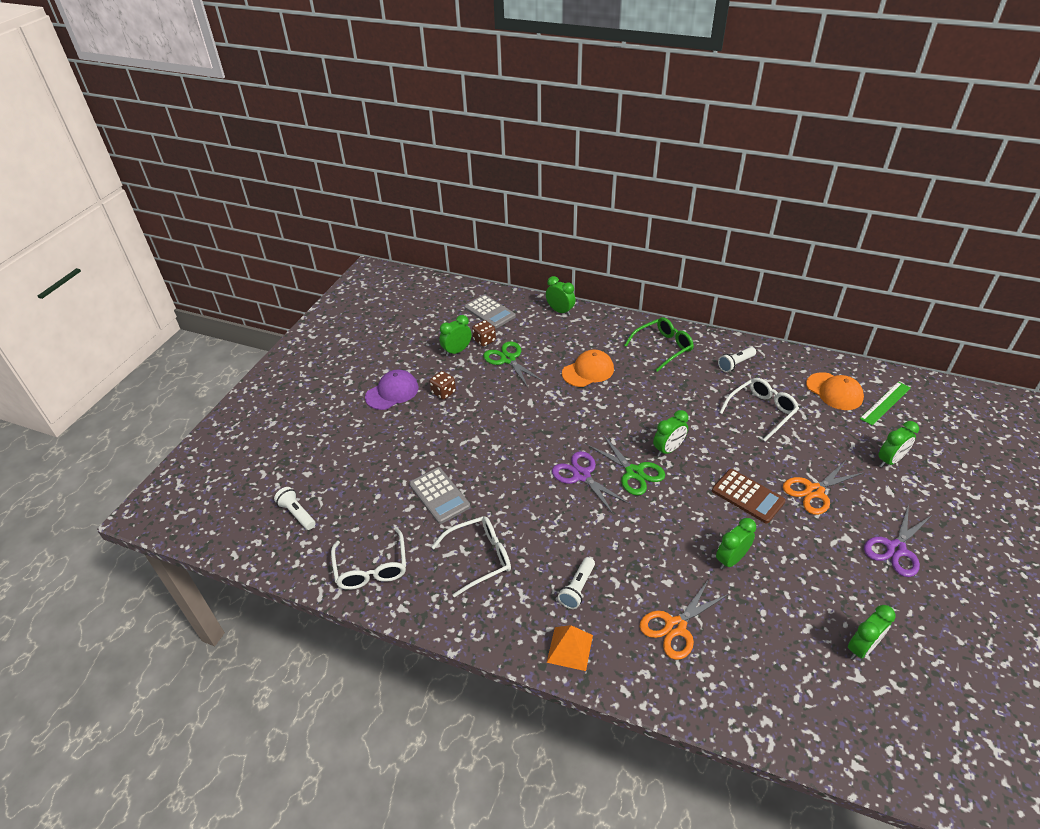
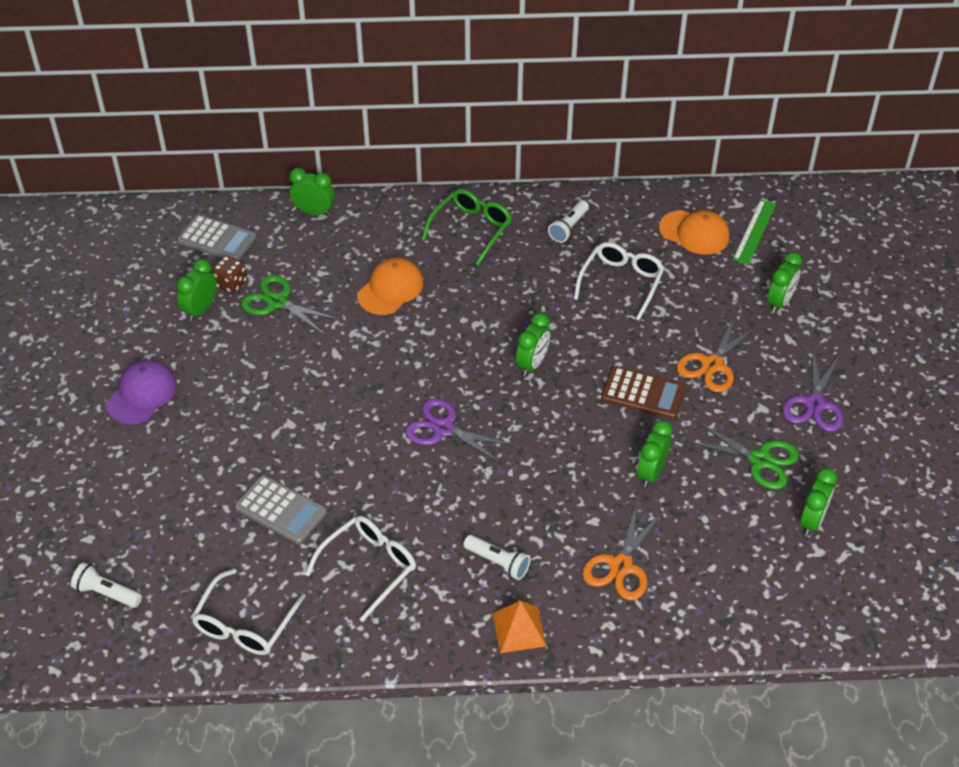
camera: 25 degrees left, 5 degrees up
(371, 569) = (244, 625): white glasses -> white glasses turned 60 degrees clockwise
(443, 392) = (213, 374): brown dice -> none
(577, 588) = (498, 562): white flashlight -> white flashlight turned 60 degrees counterclockwise
(634, 472) = (504, 406): green scissors -> green scissors (760, 460)

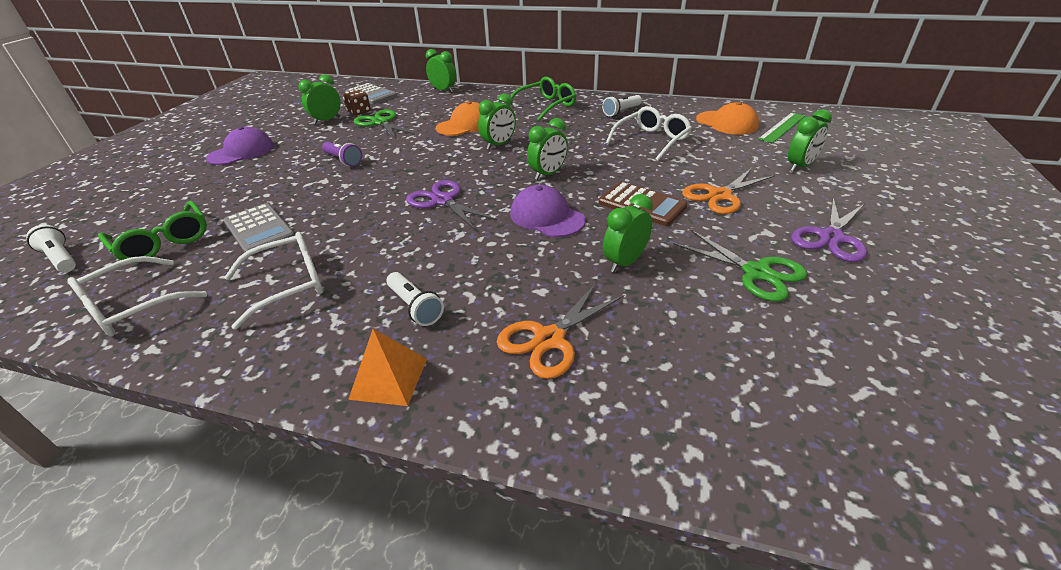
camera: 20 degrees right, 10 degrees down
(194, 548) = (163, 242): none -> green glasses
(286, 385) = (343, 160): none -> purple flashlight
(559, 430) = (547, 217): none -> purple cap
(812, 521) = (817, 342): green clock -> green clock (499, 145)

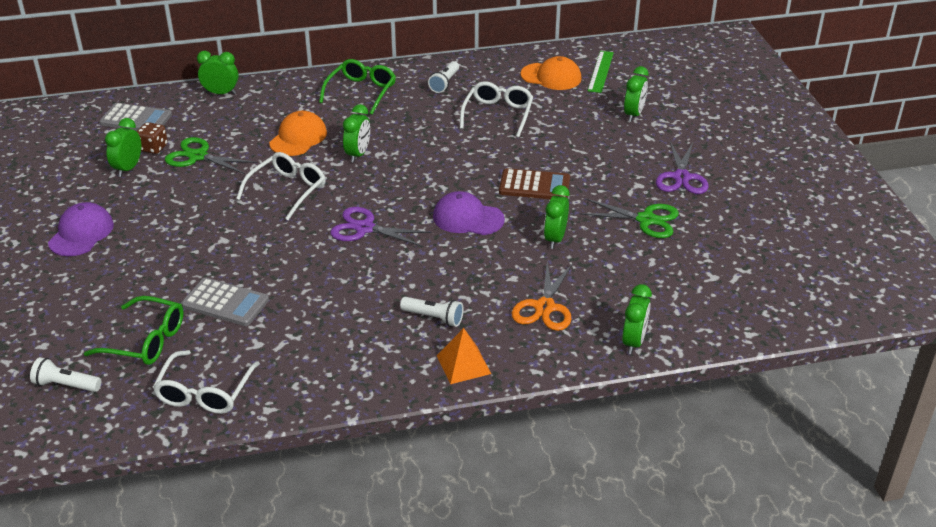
camera: 30 degrees left, 0 degrees up
(290, 284) = (316, 334): white glasses -> white glasses (288, 190)
(343, 160) = (215, 213): purple flashlight -> none
(548, 174) = (434, 176): green clock -> green clock (633, 342)
(720, 195) = (588, 160): orange scissors -> none

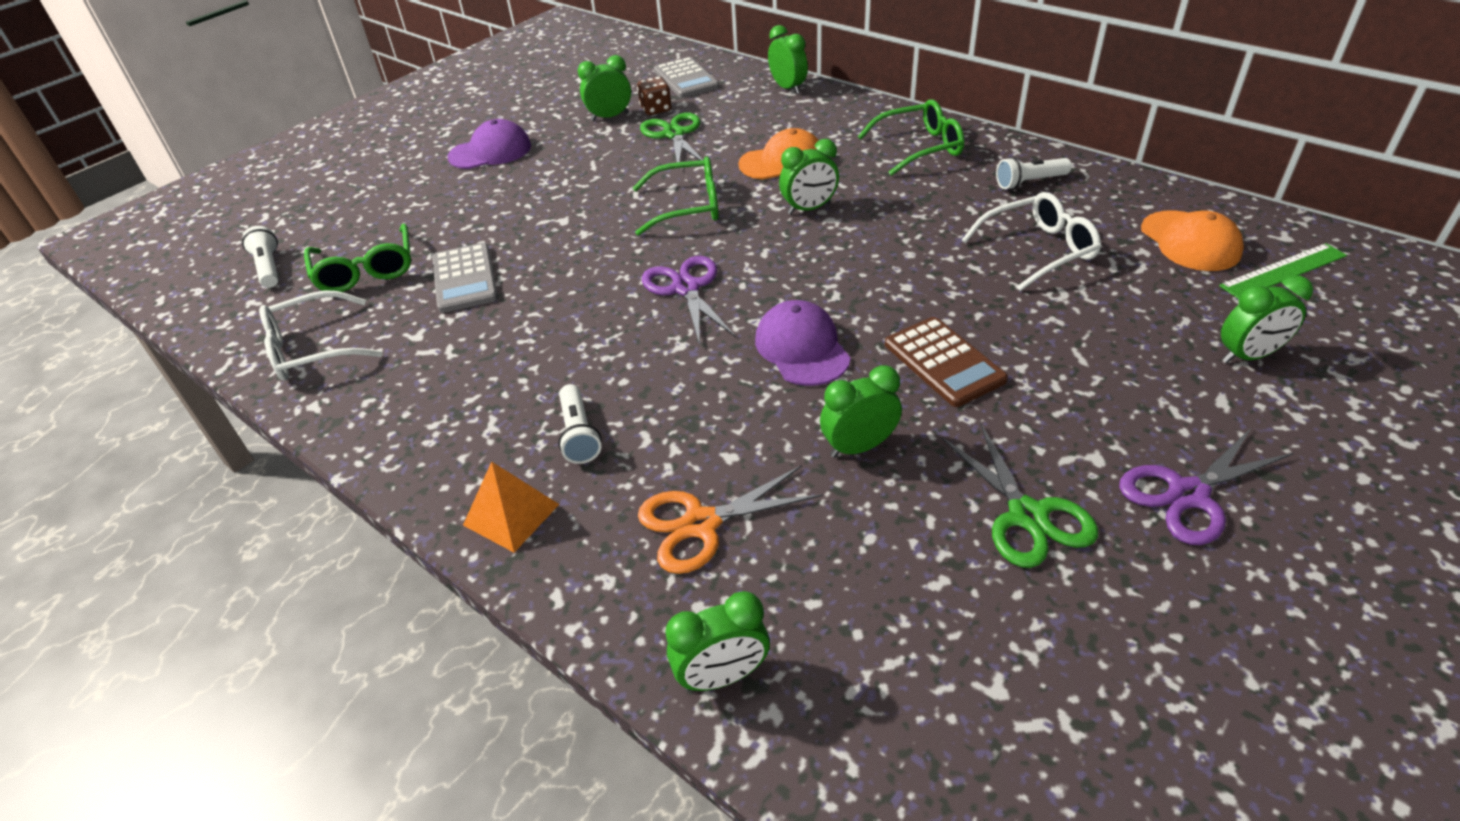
camera: 55 degrees right, 5 degrees up
(288, 190) = (689, 207): white glasses -> green glasses

